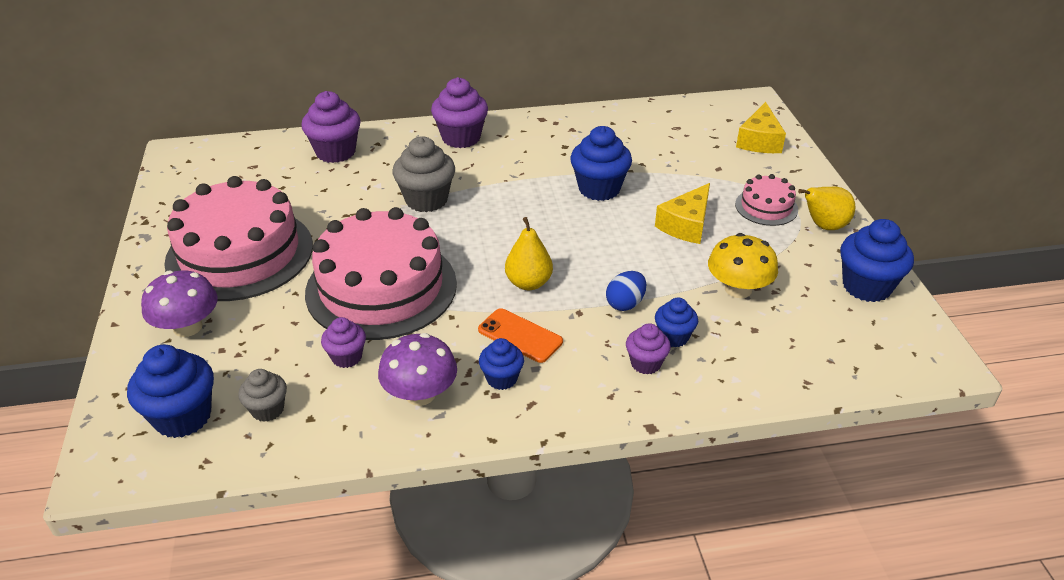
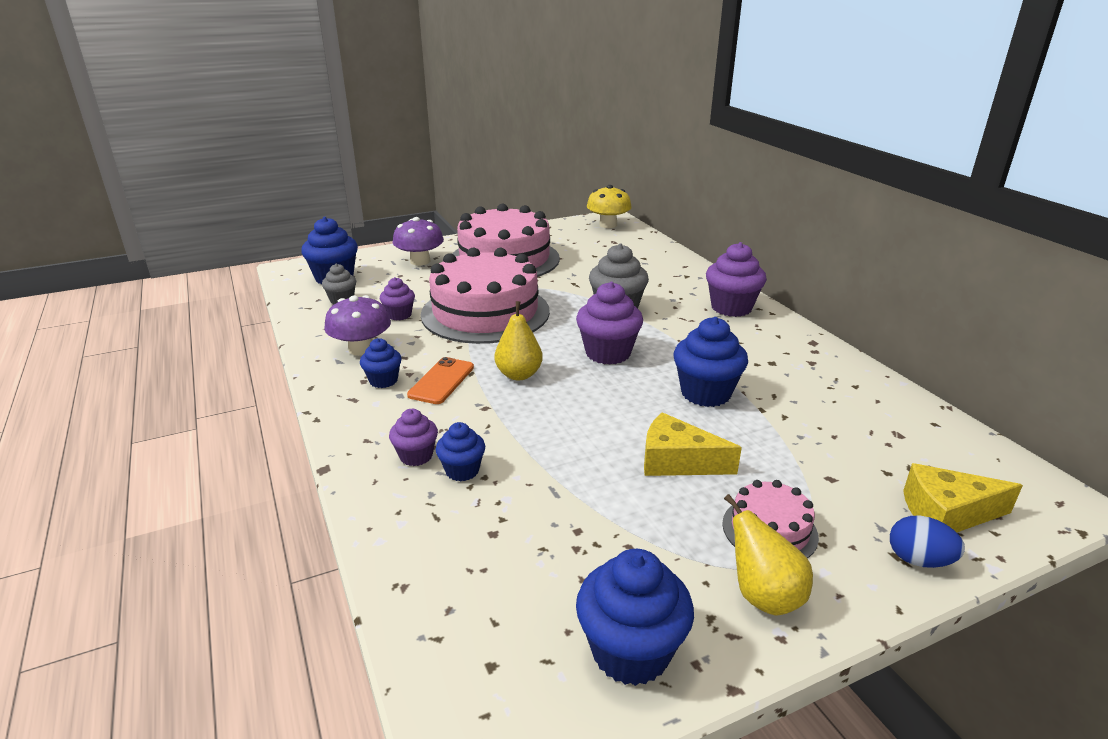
camera: 75 degrees right, 10 degrees down
(335, 152) = (658, 263): purple cupcake -> purple cupcake (608, 353)
(625, 303) = (508, 433): blue egg -> blue egg (918, 560)
(738, 289) = (567, 514): yellow mushroom -> yellow mushroom (608, 225)

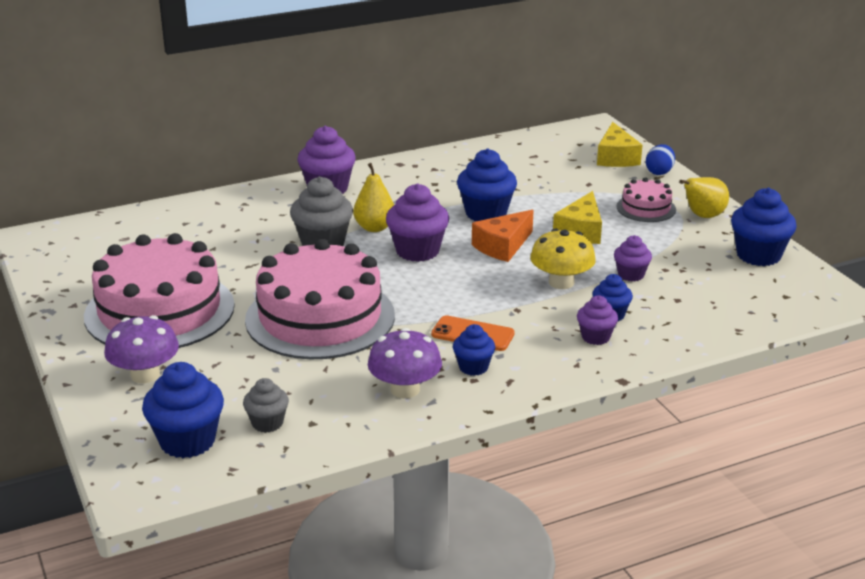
camera: 90 degrees left, 0 degrees up
(399, 315) = (319, 374): purple cupcake -> purple cupcake (631, 275)
(519, 375) = (459, 294): yellow pear -> yellow pear (374, 227)
(608, 225) = (61, 240): yellow mushroom -> yellow mushroom (561, 282)
(625, 402) = (502, 246): none -> orange cheese

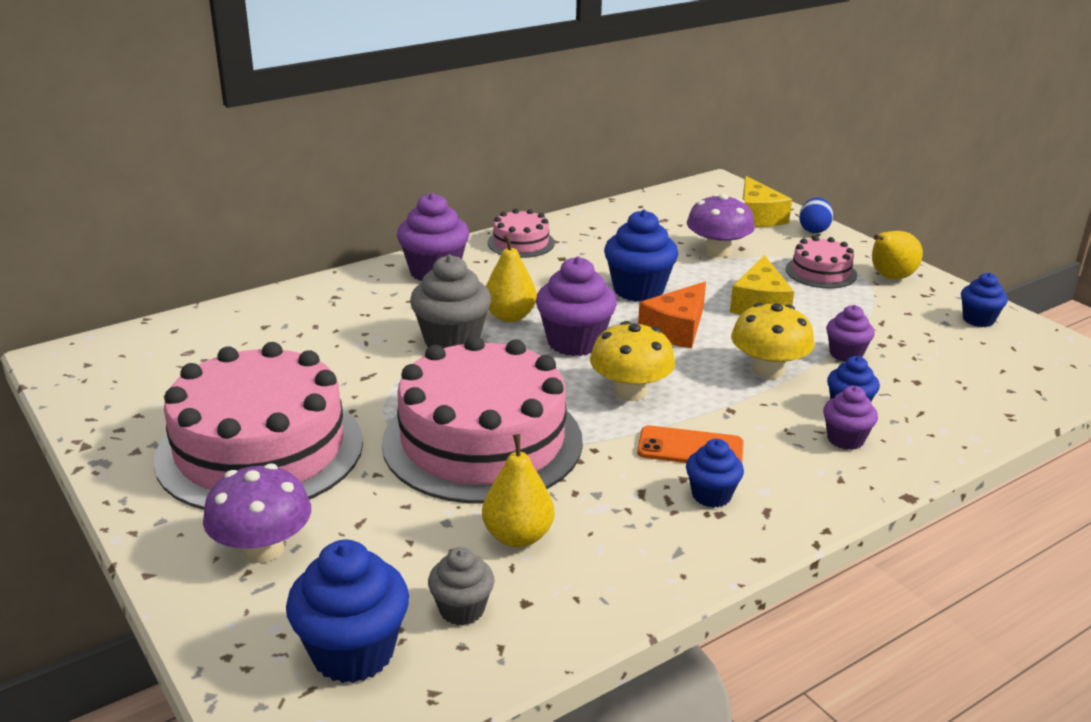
camera: 10 degrees left, 0 degrees up
(322, 382) = (518, 536): none -> yellow pear
(405, 389) = (635, 537): purple mushroom -> purple mushroom (717, 251)
(406, 169) = (521, 243): none -> pink cake
(445, 291) = (630, 392): none -> yellow mushroom
(758, 255) = (978, 320): blue cupcake -> blue cupcake, size x0.58

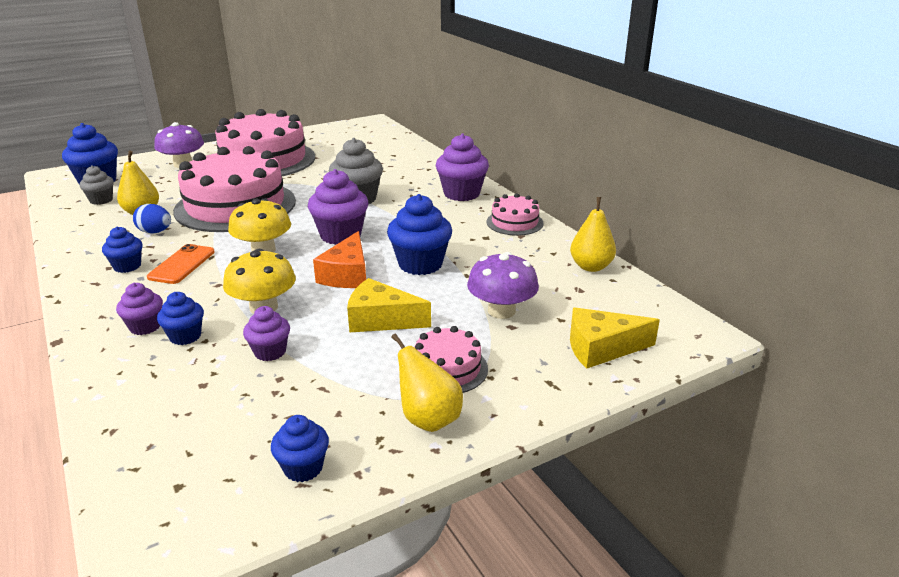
camera: 95 degrees right, 0 degrees up
(510, 316) = (387, 216): yellow pear -> yellow pear (591, 267)
(676, 329) = (347, 274): orange cheese -> orange cheese turned 120 degrees counterclockwise
(814, 230) = (567, 384): blue egg -> blue egg (155, 232)

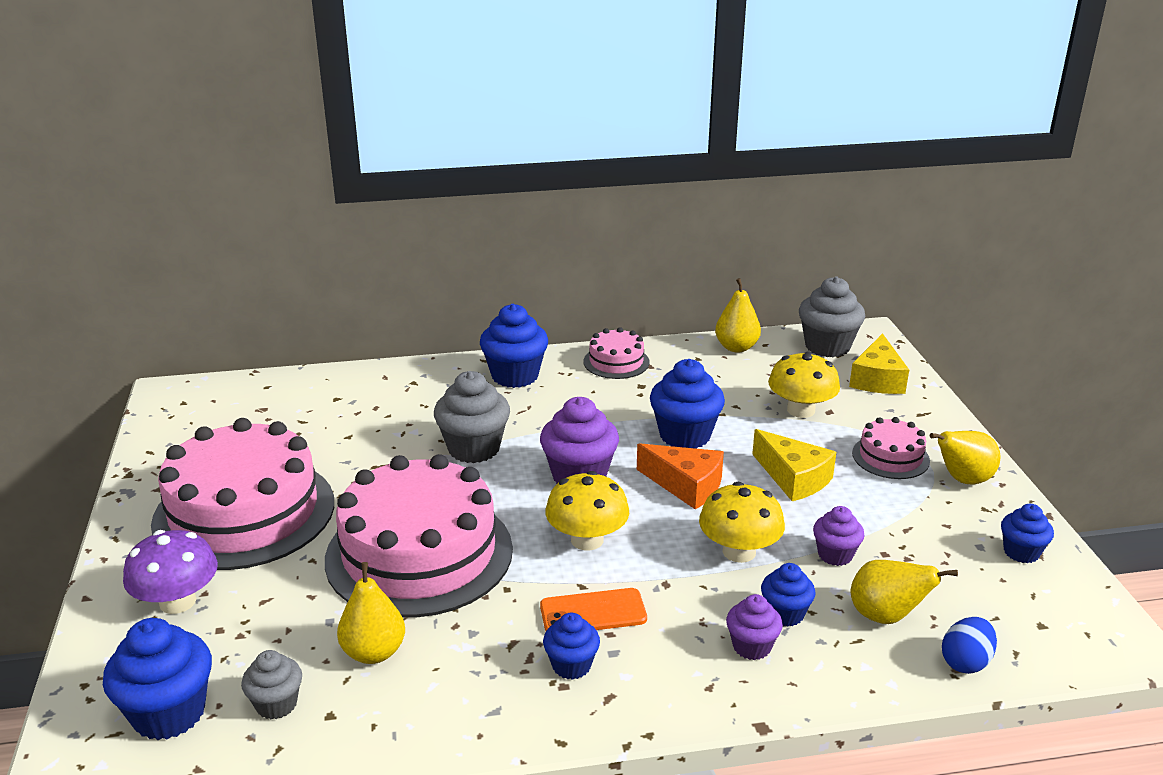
camera: 70 degrees left, 0 degrees up
(155, 232) = (464, 637): blue egg -> blue egg (965, 662)
(182, 264) = (593, 612): orange phone -> orange phone turned 45 degrees counterclockwise
(185, 386) = (886, 616): none -> yellow pear
(381, 319) = (793, 478): yellow cheese -> yellow cheese turned 75 degrees counterclockwise
(461, 194) = (515, 376): purple cupcake -> blue cupcake
(501, 311) = (801, 410): purple mushroom -> yellow mushroom
(643, 312) = (827, 346): none -> grey cupcake

